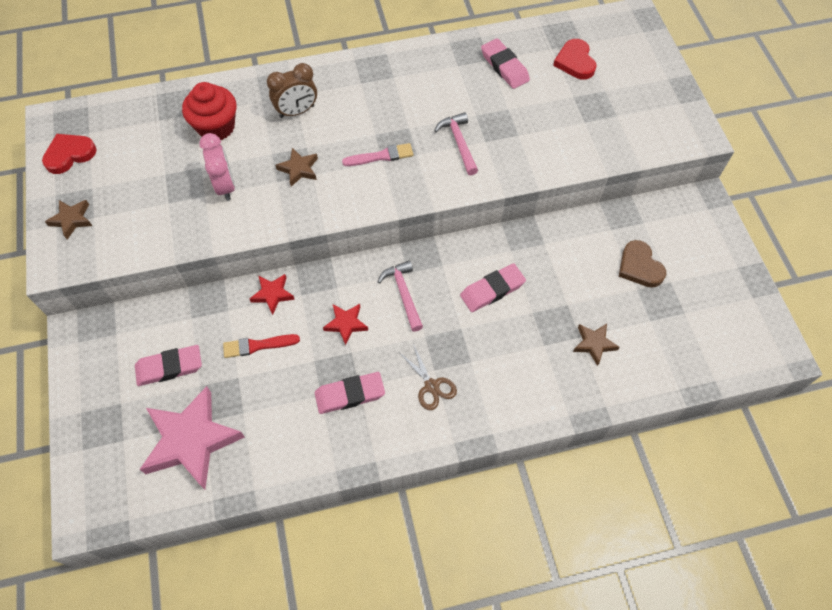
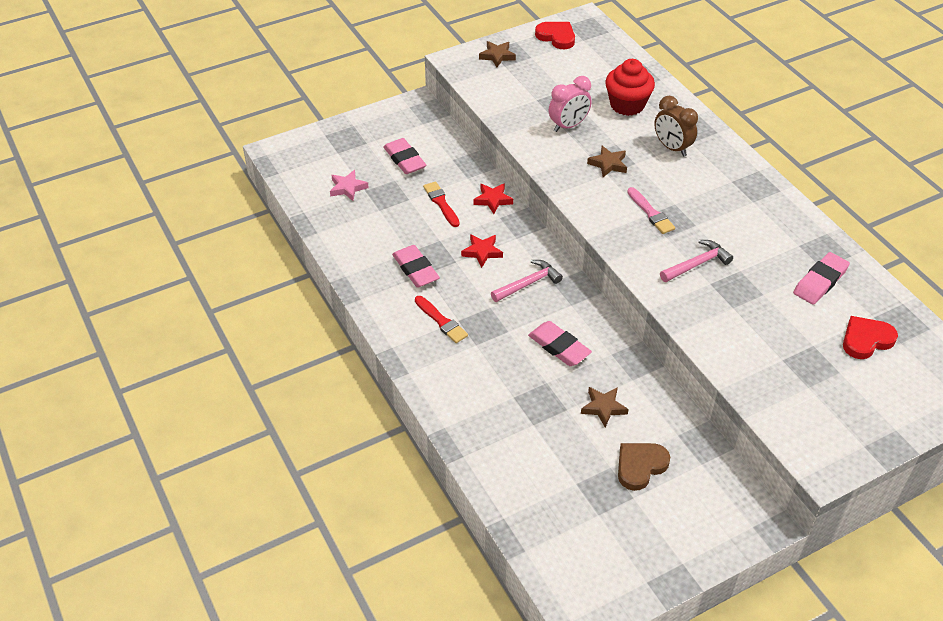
camera: 75 degrees right, 15 degrees down
(191, 440) = (347, 188): pink star -> pink star, size x0.48
(431, 386) = (441, 321): brown scissors -> red brush
(594, 344) = (529, 437): brown star -> brown star (603, 407)

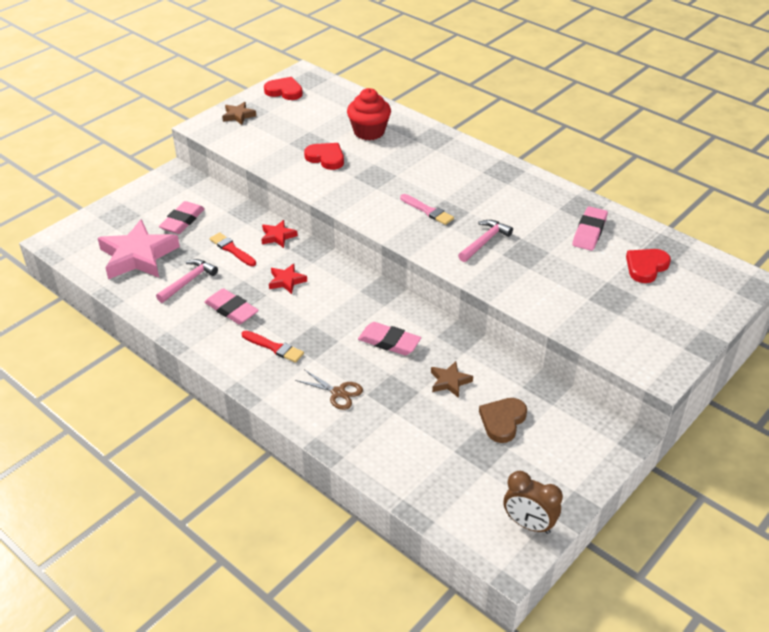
camera: 20 degrees left, 5 degrees down
(347, 188) = (138, 256): pink star -> pink star, size x2.10
(404, 159) = (182, 221): pink eraser -> pink eraser turned 75 degrees clockwise
(485, 387) = (338, 393): none -> brown scissors
(528, 283) = (339, 297): pink hammer -> pink hammer (188, 281)
(568, 126) = (326, 158): pink clock -> red heart
(608, 164) = (374, 181): brown star -> none
(672, 148) = (422, 157): brown clock -> brown clock (528, 524)

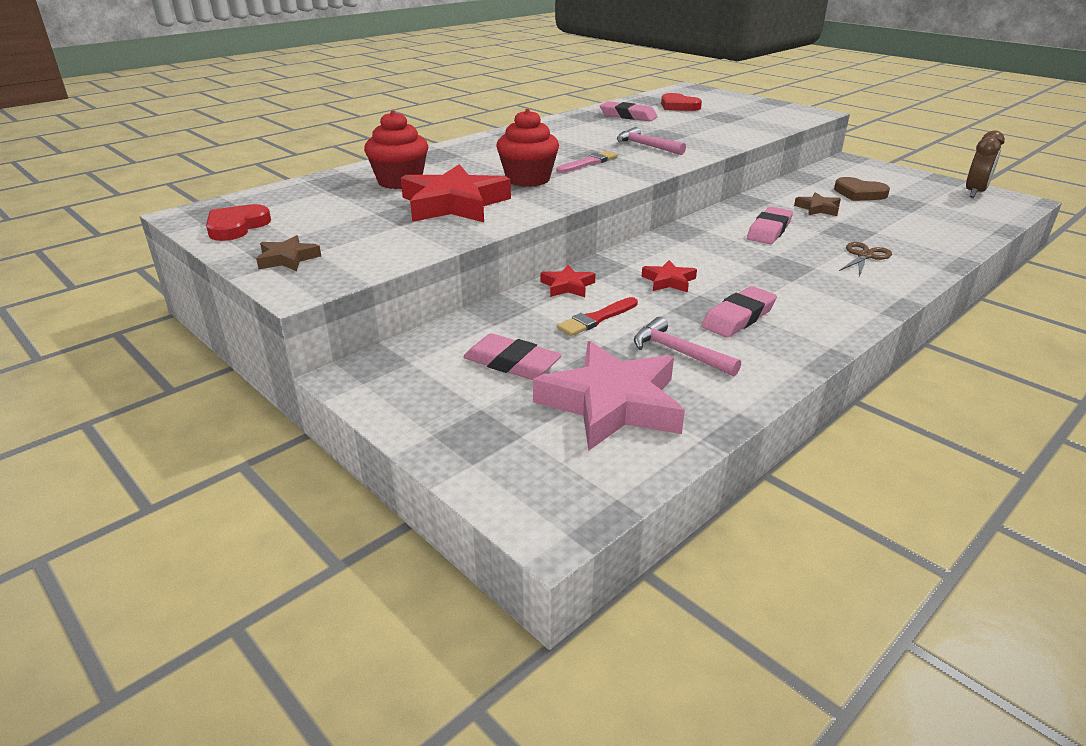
camera: 85 degrees left, 10 degrees down
(274, 347) = (805, 289): red brush -> none
(326, 158) = (454, 204): red heart -> red star
(381, 184) = (528, 179): none -> red cupcake

